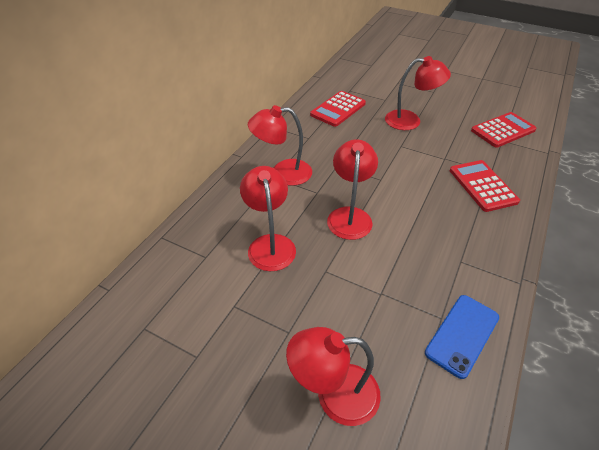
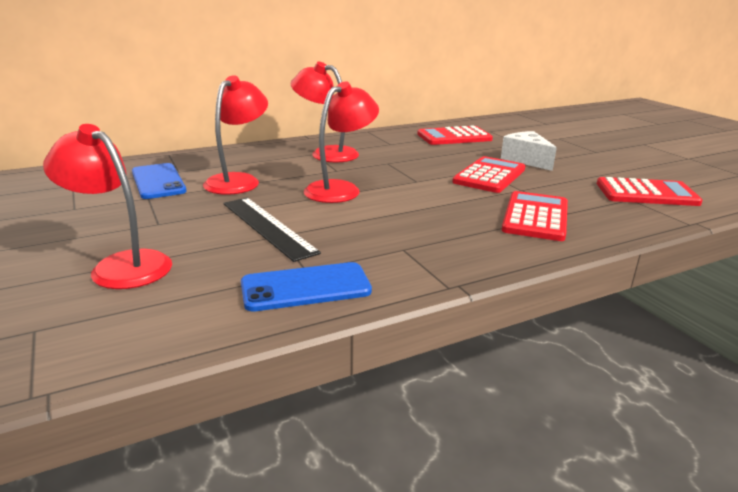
camera: 35 degrees right, 20 degrees down
(211, 280) = (158, 181): none -> blue phone
(363, 288) = (267, 227): none -> black ruler
(410, 121) = (526, 160): red lamp -> white cheese
(412, 151) = (489, 176): none -> red calculator

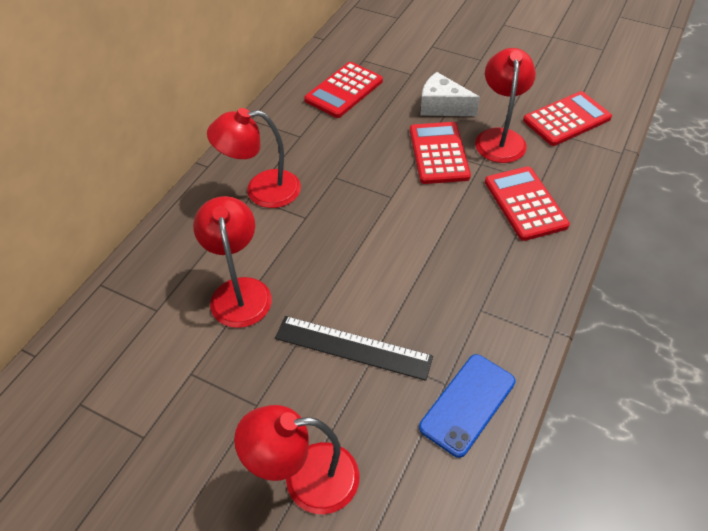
camera: 35 degrees left, 25 degrees up
(158, 181) = (162, 341): blue phone -> none
(340, 189) = (345, 250): red lamp -> red lamp (500, 138)

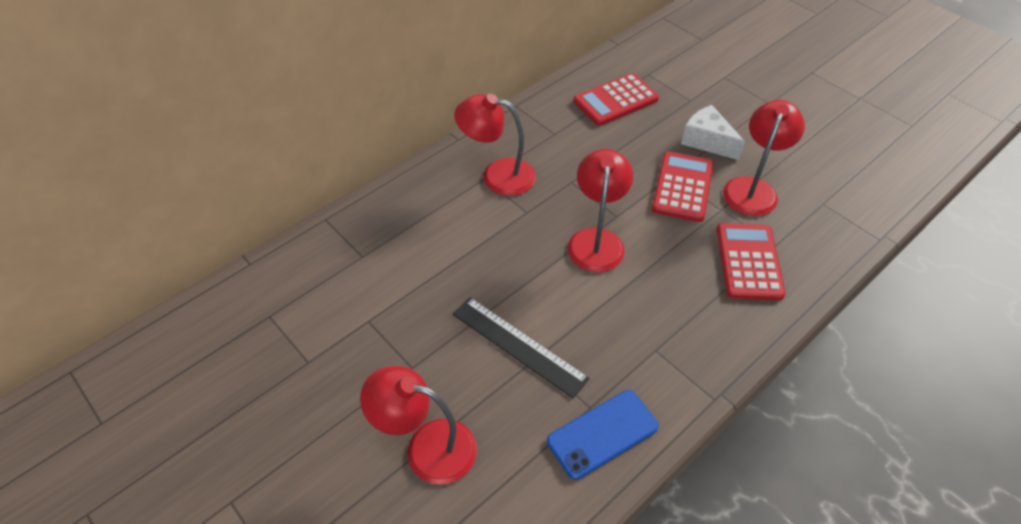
camera: 20 degrees right, 0 degrees up
(239, 291) = (439, 262): red lamp -> red lamp (596, 240)
(566, 119) = (834, 188): red calculator -> none

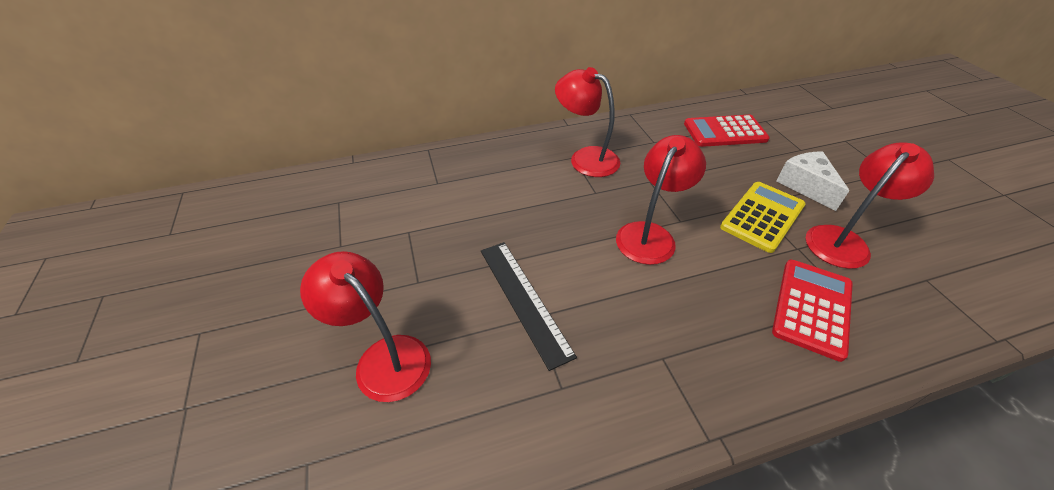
camera: 25 degrees right, 5 degrees down
(602, 434) = (560, 422): blue phone -> none
(682, 187) = (762, 216): red calculator -> yellow calculator

